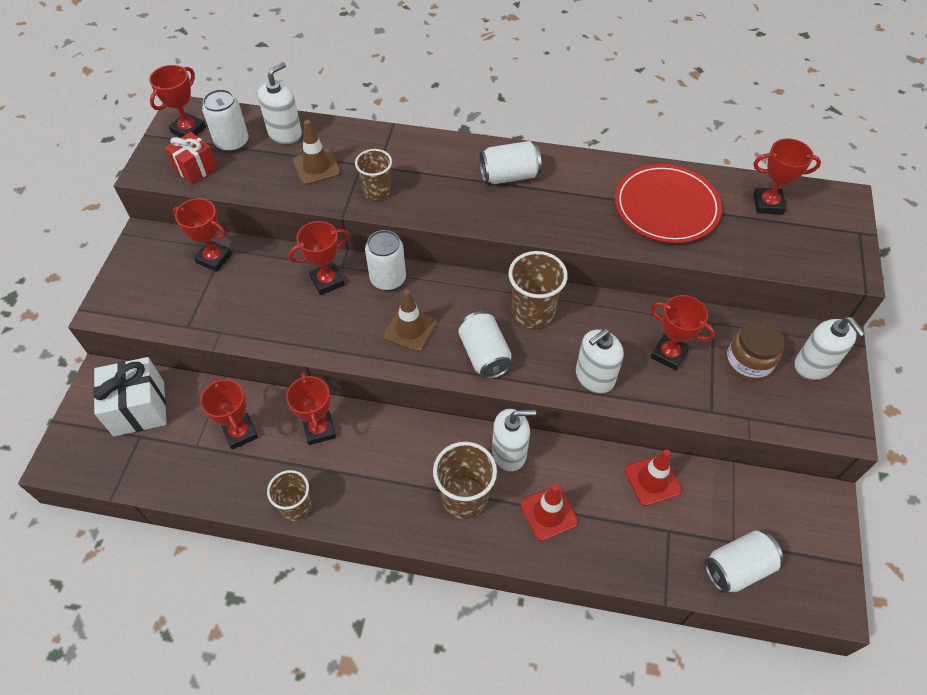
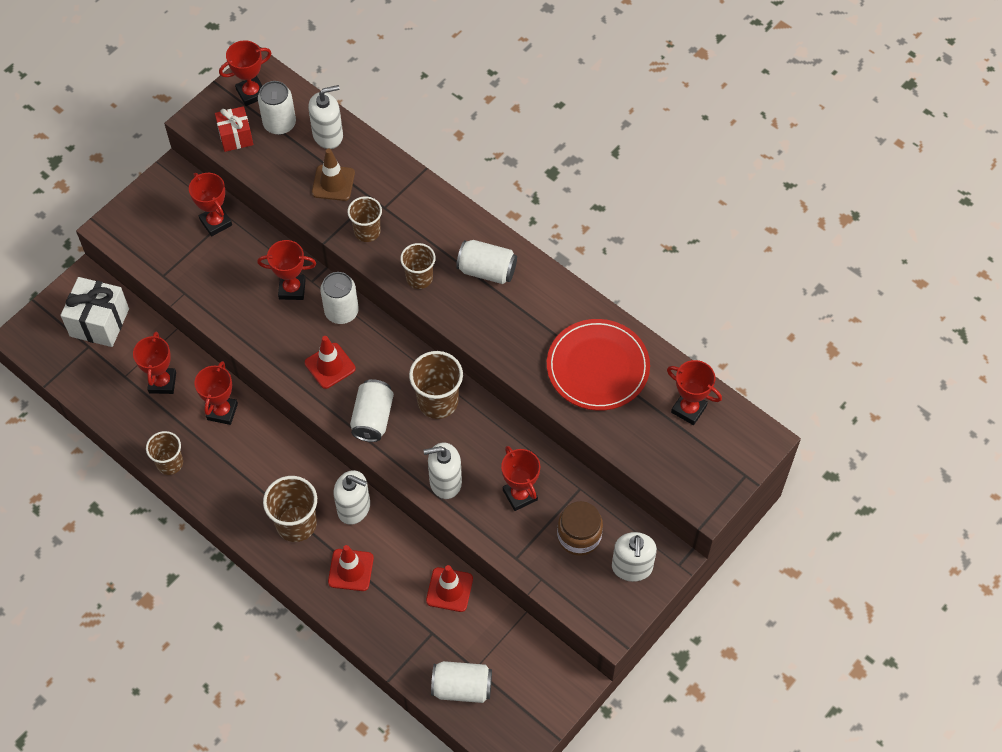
camera: 30 degrees right, 5 degrees up
(410, 329) = (330, 366): brown traffic cone -> red traffic cone
(454, 207) = (419, 278): none -> brown cup

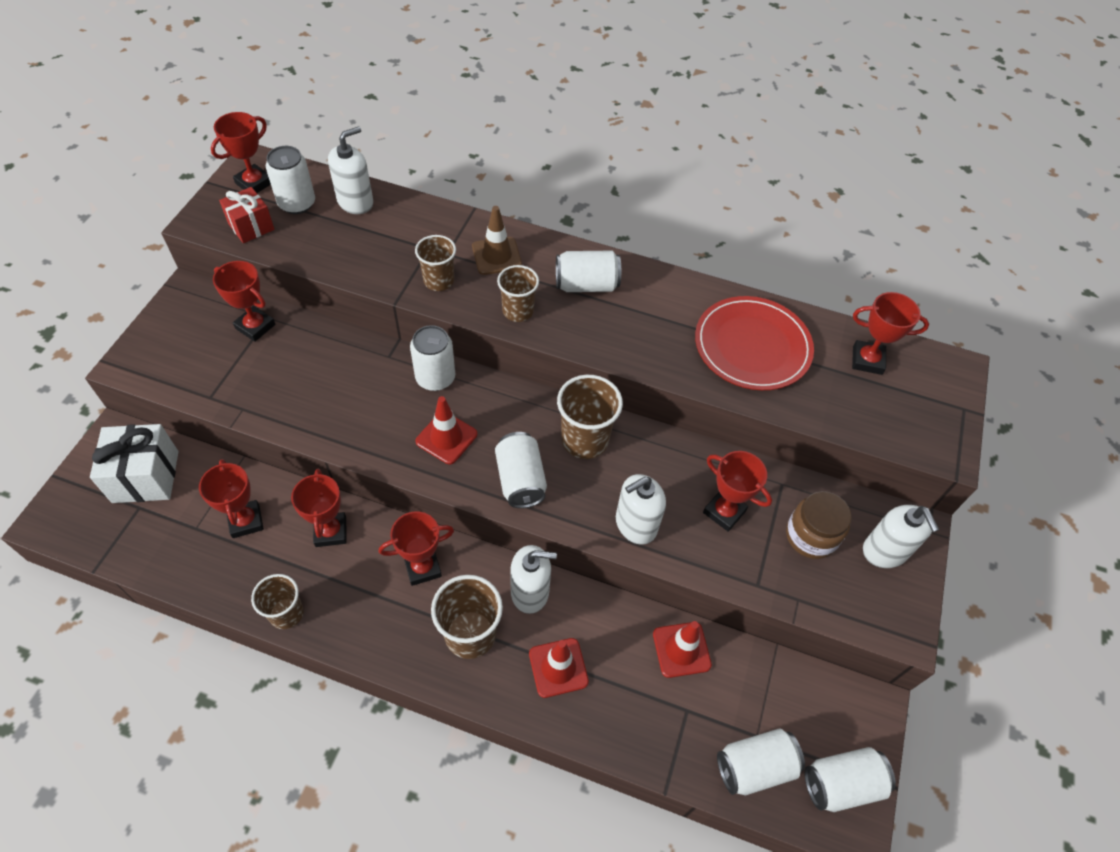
camera: 25 degrees left, 5 degrees down
(292, 289) = (369, 370): red trophy -> red trophy (422, 567)
(333, 183) = (380, 244): brown traffic cone -> brown traffic cone (496, 256)
(520, 721) = (841, 783): none -> white can

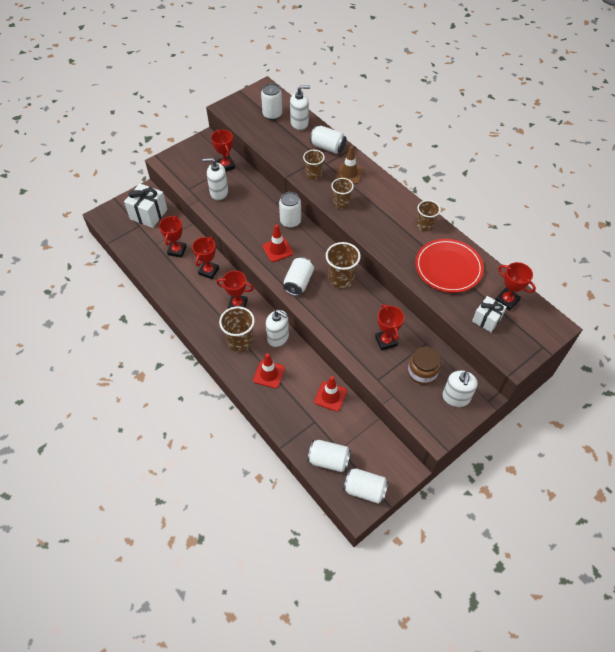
camera: 35 degrees right, 0 degrees up
(251, 226) = (245, 118): red gift -> none
(254, 183) = (259, 98): red trophy -> none
(286, 613) = (170, 295): brown cup -> brown cup (425, 225)
(586, 285) = (384, 204): white can -> white can (328, 147)
(635, 524) = (338, 326): white soap dispenser -> white soap dispenser (219, 192)
(863, 404) = (486, 319): none -> white gift

